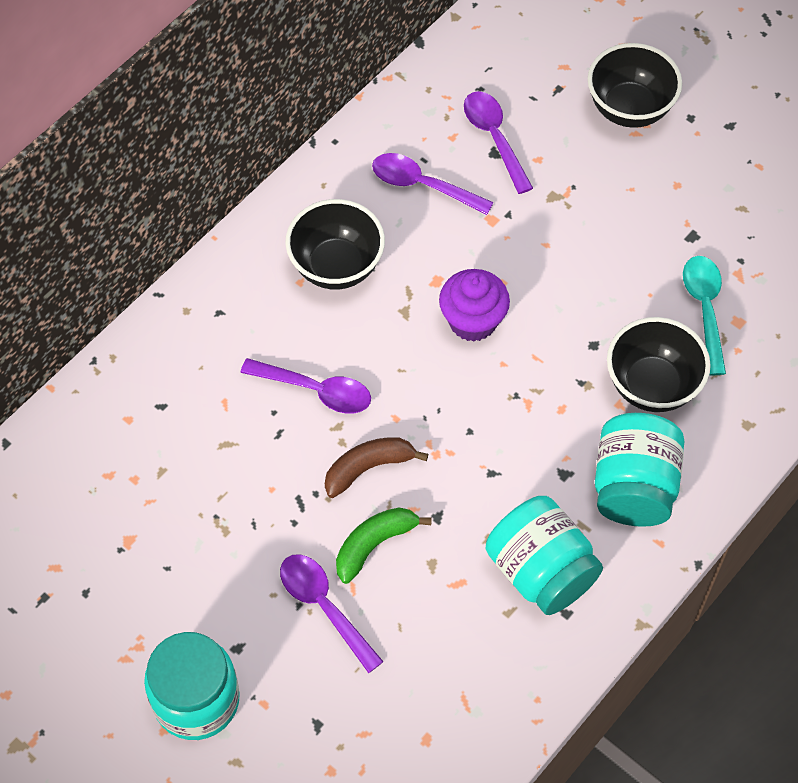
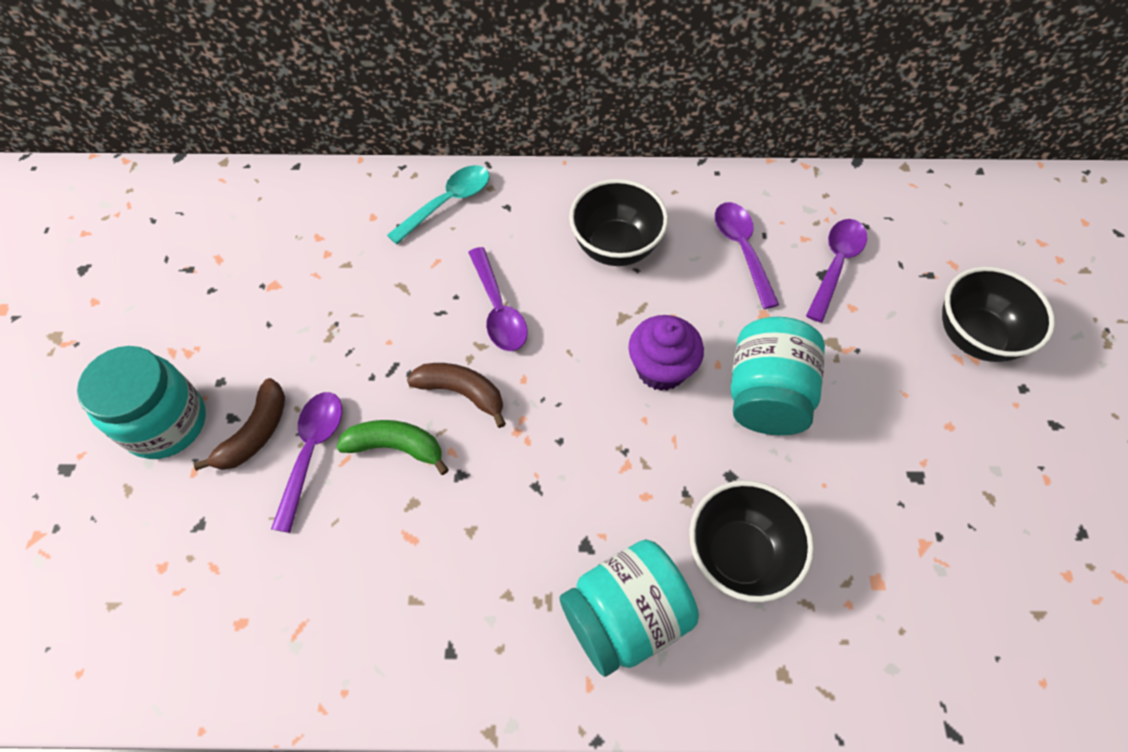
camera: 50 degrees right, 0 degrees up
(269, 638) = (255, 433): none -> brown banana
(541, 570) = (475, 598): turquoise jar -> turquoise jar (766, 395)
(704, 309) = (858, 542): turquoise spoon -> turquoise spoon (447, 203)

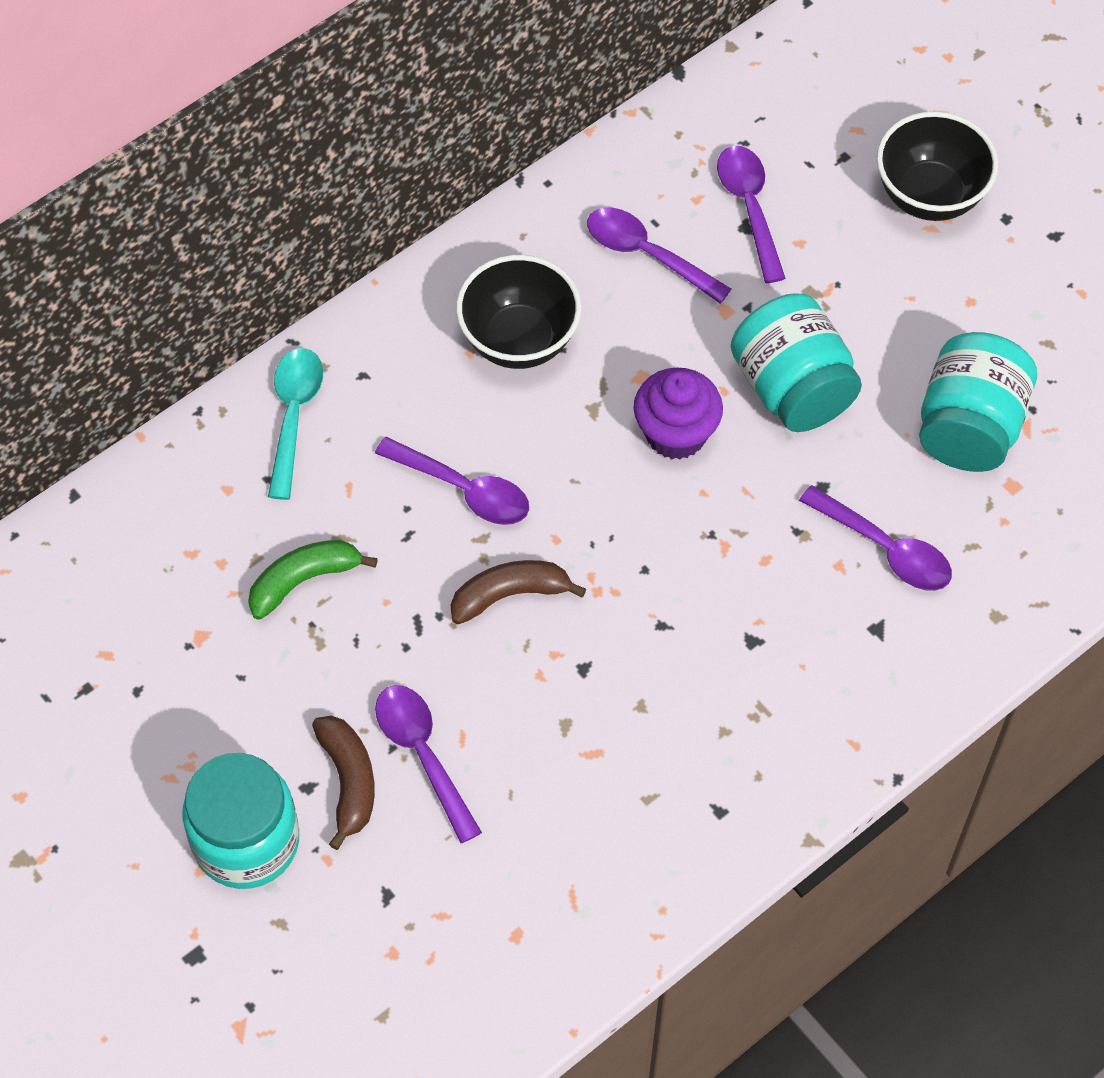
camera: 40 degrees left, 0 degrees up
(396, 447) = (498, 689): green banana -> green banana (303, 580)
(625, 616) = (836, 670): turquoise jar -> turquoise jar (969, 427)
(738, 555) = (885, 549): black bowl -> purple spoon

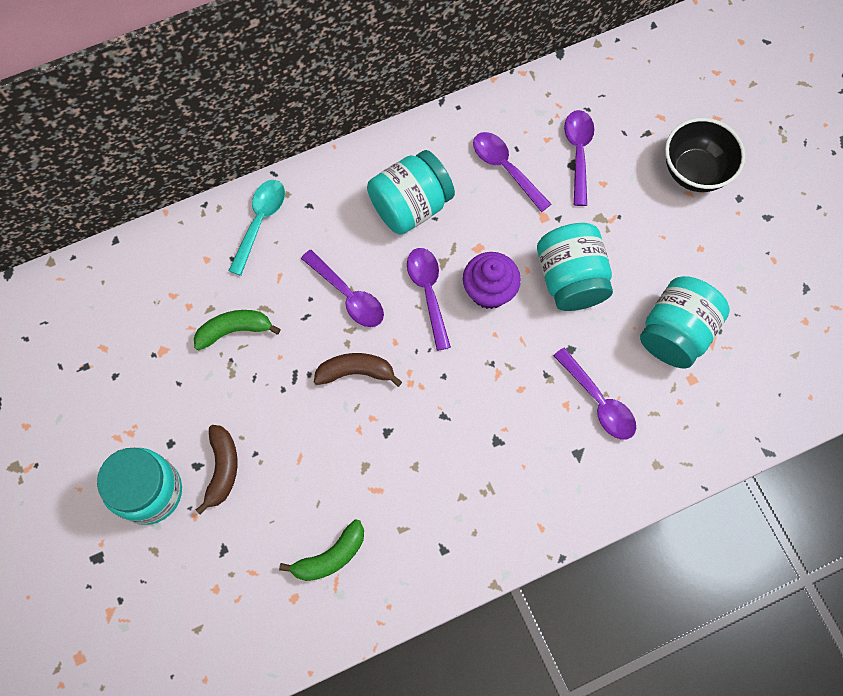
camera: 15 degrees right, 10 degrees up
(423, 755) = (272, 463): purple spoon -> purple spoon (428, 293)
(519, 340) = (410, 206): black bowl -> turquoise jar
(553, 862) = (330, 556): none -> green banana

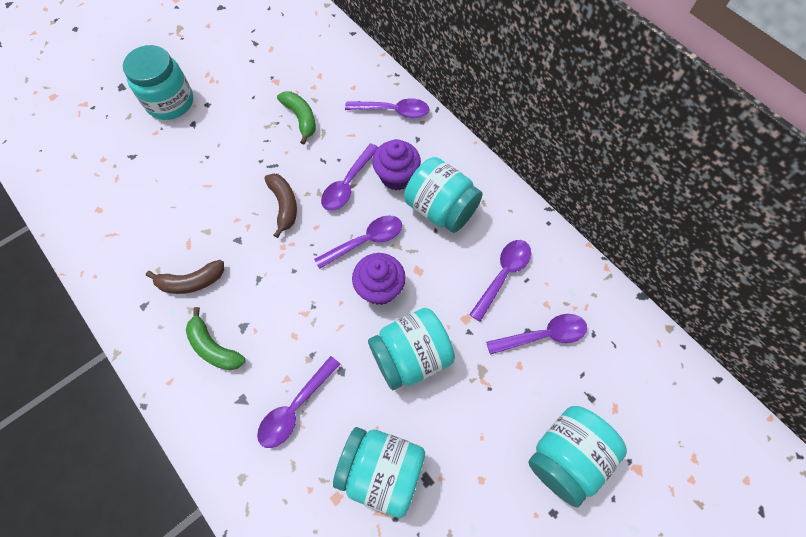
camera: 75 degrees right, 5 degrees down
(222, 469) = (192, 139): brown banana -> brown banana (191, 282)
(260, 222) = (393, 111): turquoise spoon -> purple spoon
(330, 556) = (132, 225): green banana -> green banana (214, 347)
(354, 241) = (396, 177): none -> purple cupcake
(694, 171) = (566, 456): black bowl -> turquoise jar

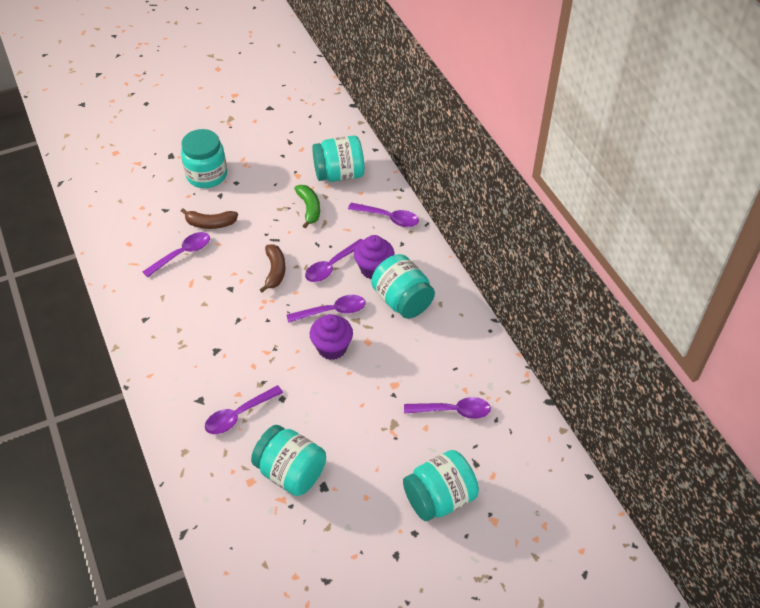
camera: 15 degrees right, 15 degrees down
(191, 282) = (185, 310): brown banana -> brown banana (210, 223)
(214, 347) = (189, 360): green banana -> none
(411, 356) = (340, 401): turquoise jar -> turquoise jar (339, 174)
(503, 275) = (436, 360): purple spoon -> purple spoon (182, 254)

